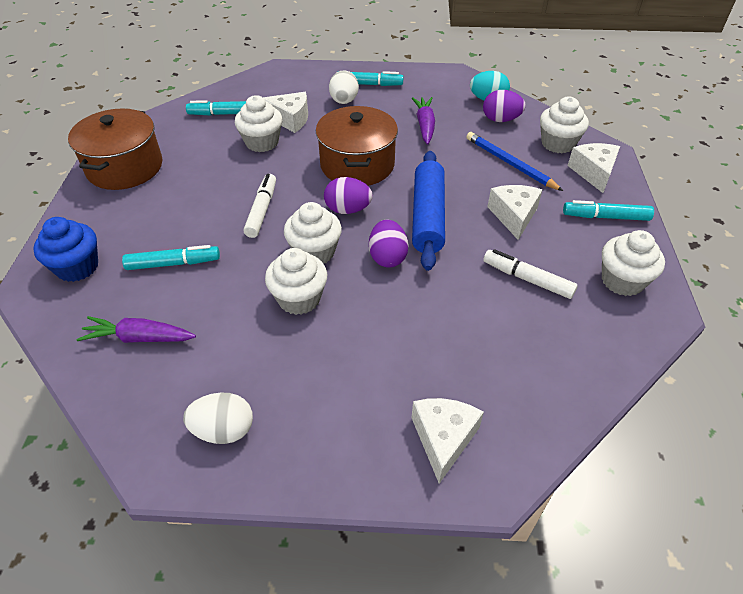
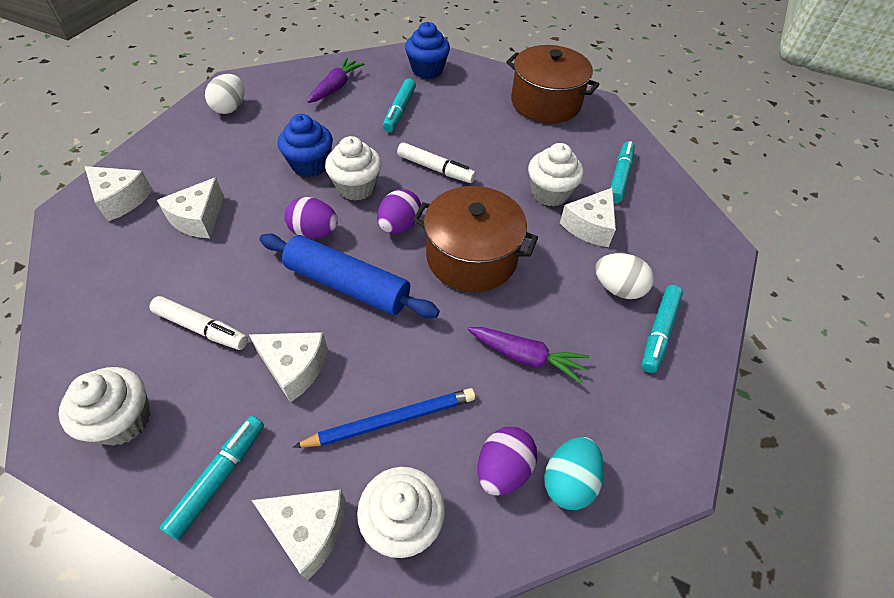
camera: 110 degrees right, 5 degrees up
(299, 298) = (310, 165): white cupcake -> blue cupcake
(425, 348) = (198, 219): none -> white cheese
(527, 279) = (201, 328): white marker -> white marker turned 60 degrees clockwise

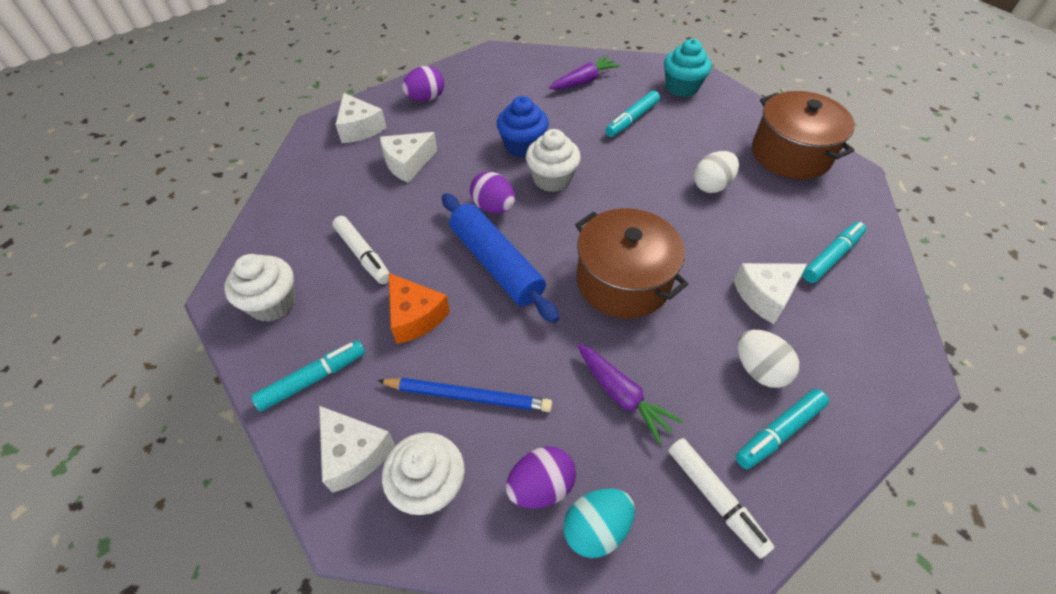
camera: 30 degrees right, 0 degrees up
(230, 108) = (483, 75): white egg -> white egg (711, 185)
(294, 367) = (415, 316): white cheese -> orange cheese
(399, 226) = (571, 228): purple egg -> purple egg (426, 98)
(427, 70) = (681, 87): blue cupcake -> turquoise cupcake
(435, 169) = (635, 185): white marker -> white marker (715, 499)
(550, 193) = (740, 247): white cupcake -> none

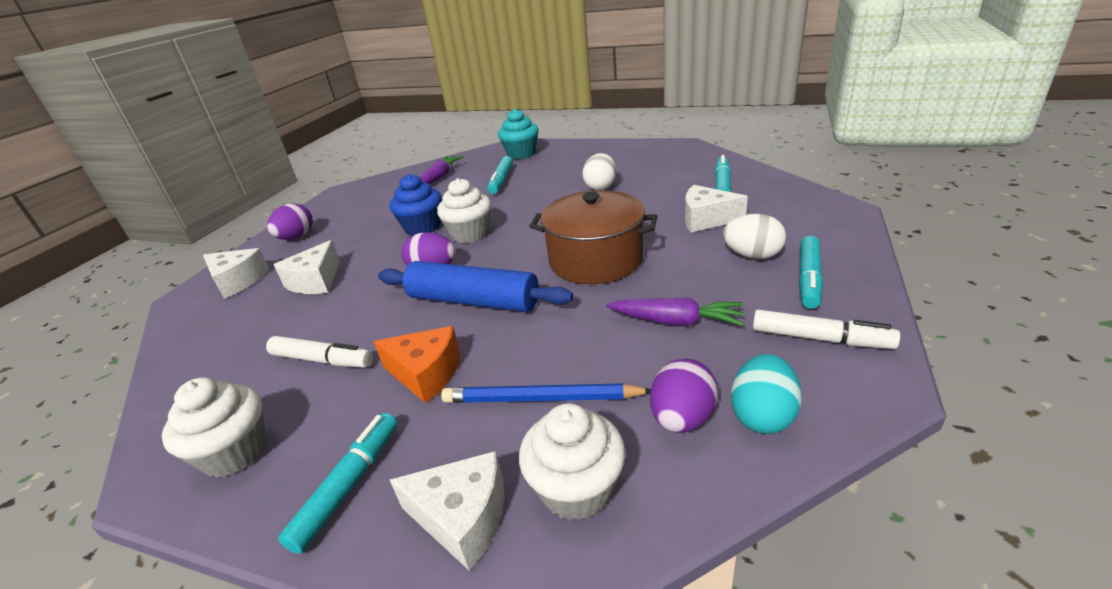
camera: 30 degrees left, 20 degrees down
(467, 396) = (541, 398): blue pencil -> blue pencil turned 150 degrees counterclockwise
(765, 295) = (706, 219): white cheese -> white cheese turned 75 degrees clockwise
(790, 154) = (635, 153): brown pot -> none

